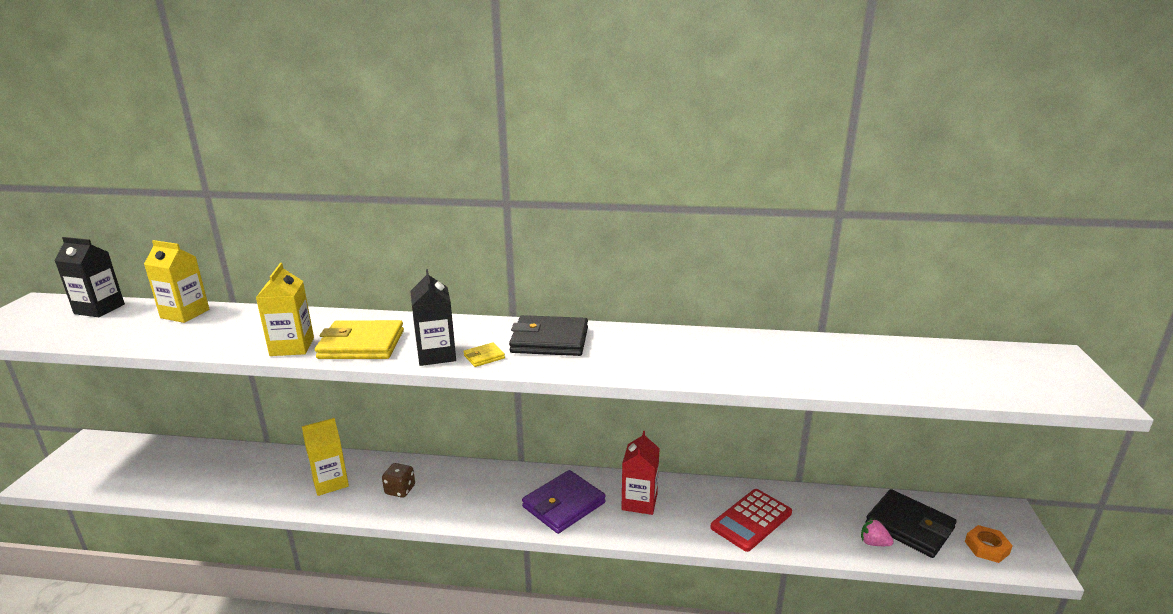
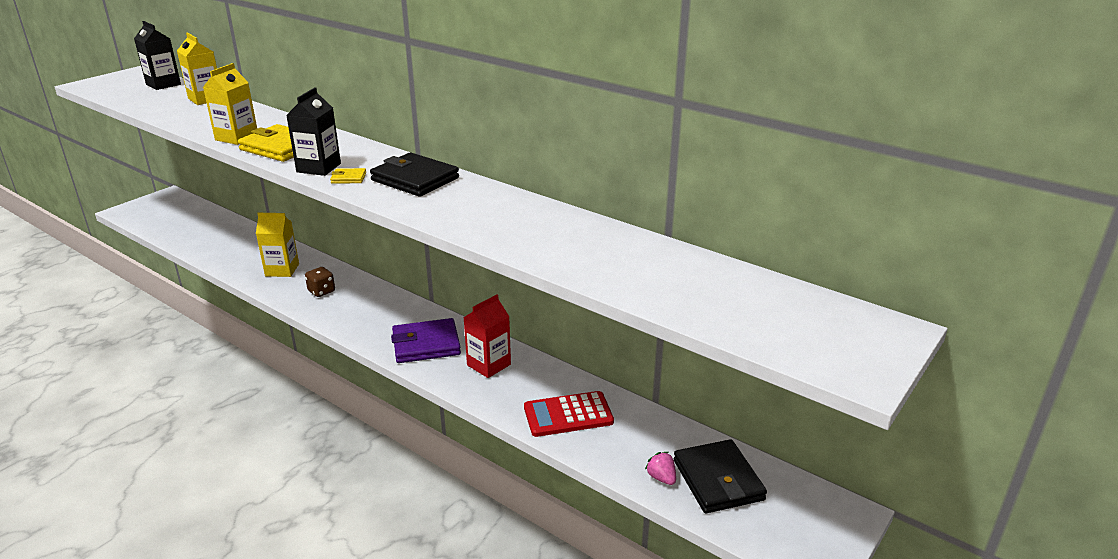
camera: 30 degrees right, 5 degrees up
(987, 547) = (778, 530): orange nut -> none

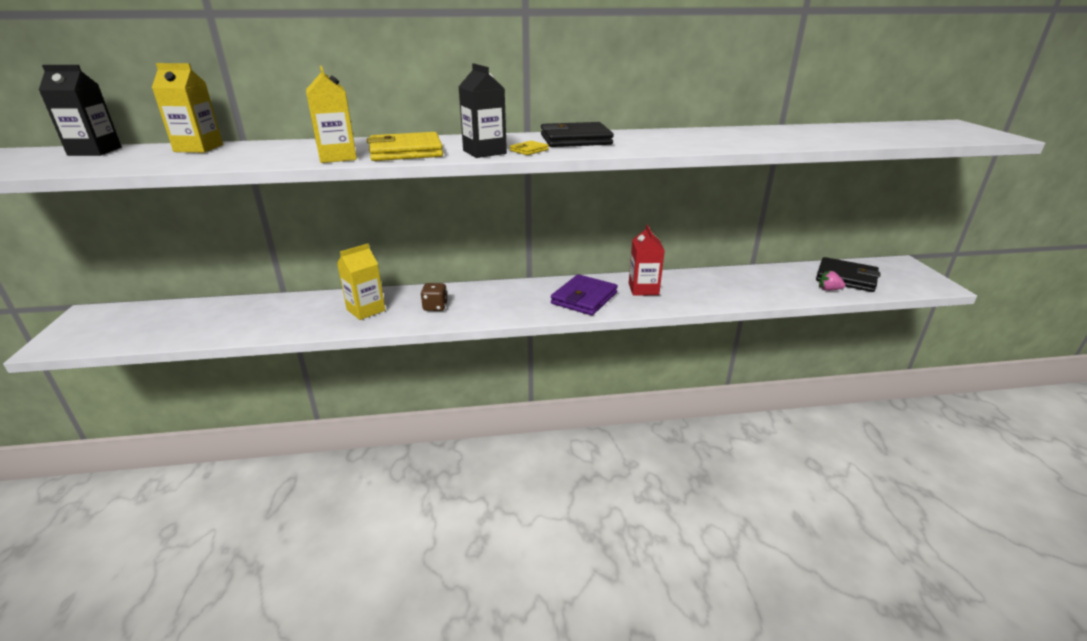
camera: 45 degrees left, 0 degrees up
(568, 415) = (735, 288): red calculator -> none

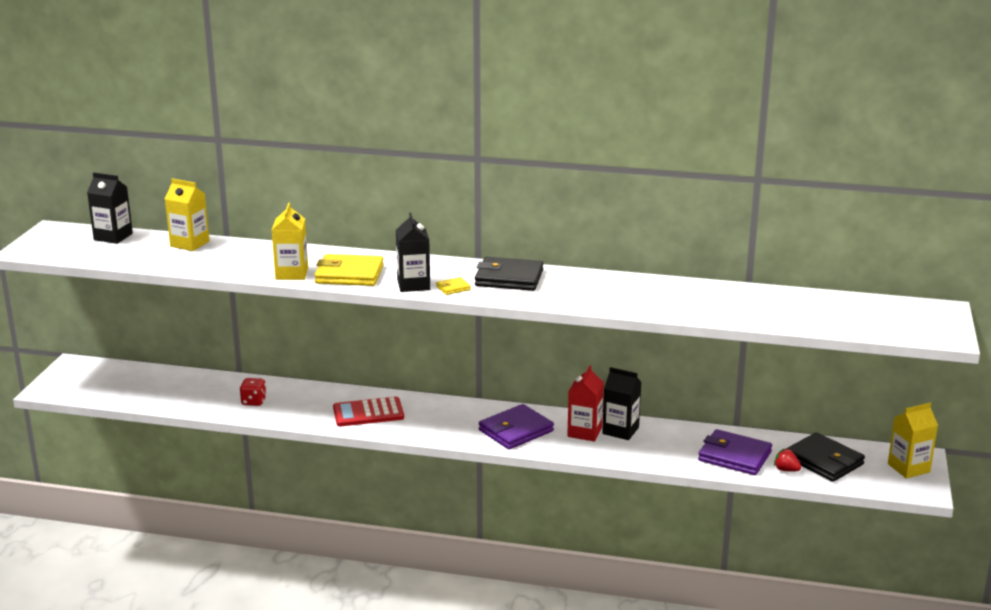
camera: 20 degrees right, 5 degrees down
(309, 316) = (254, 401): none -> red dice
(366, 310) = (304, 404): yellow carton -> yellow carton (908, 468)
(435, 307) = (368, 413): brown dice -> red calculator
(671, 283) = (620, 430): none -> black carton
(779, 286) = (734, 456): none -> purple wallet
(829, 289) = (786, 470): pink strawberry -> red strawberry

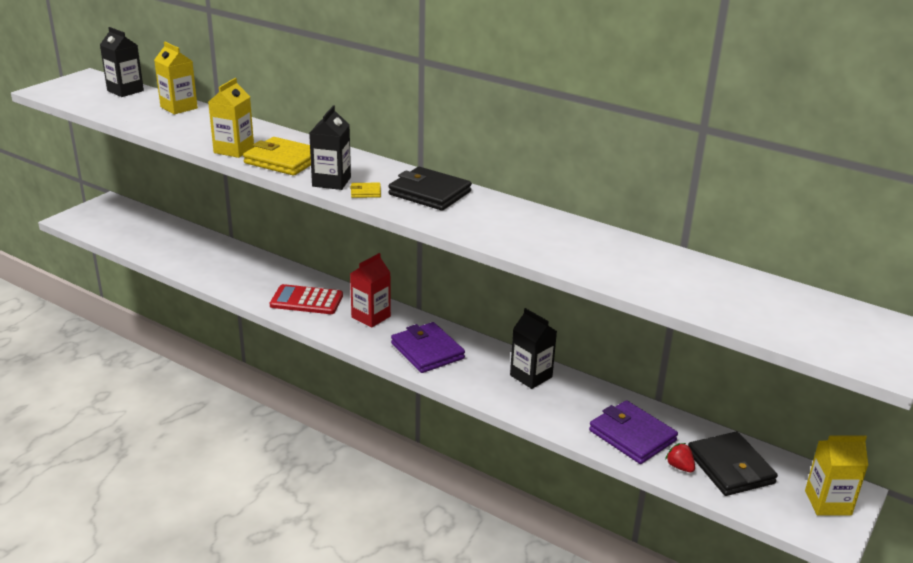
camera: 20 degrees right, 5 degrees up
(254, 401) = (219, 267): red dice -> none
(516, 431) = (427, 351): purple wallet -> purple wallet turned 75 degrees clockwise
(584, 432) = (493, 369): red carton -> red carton (371, 317)

